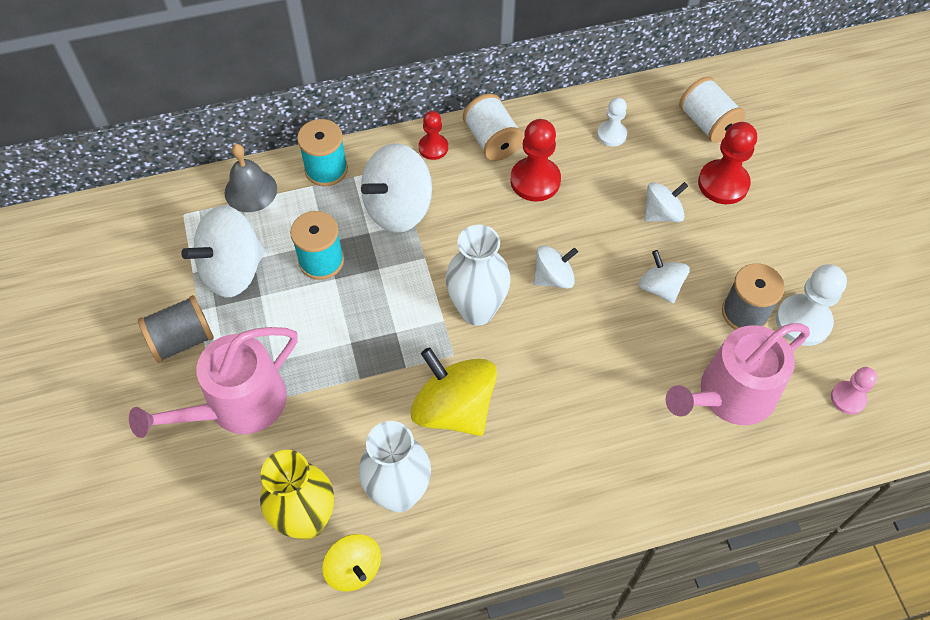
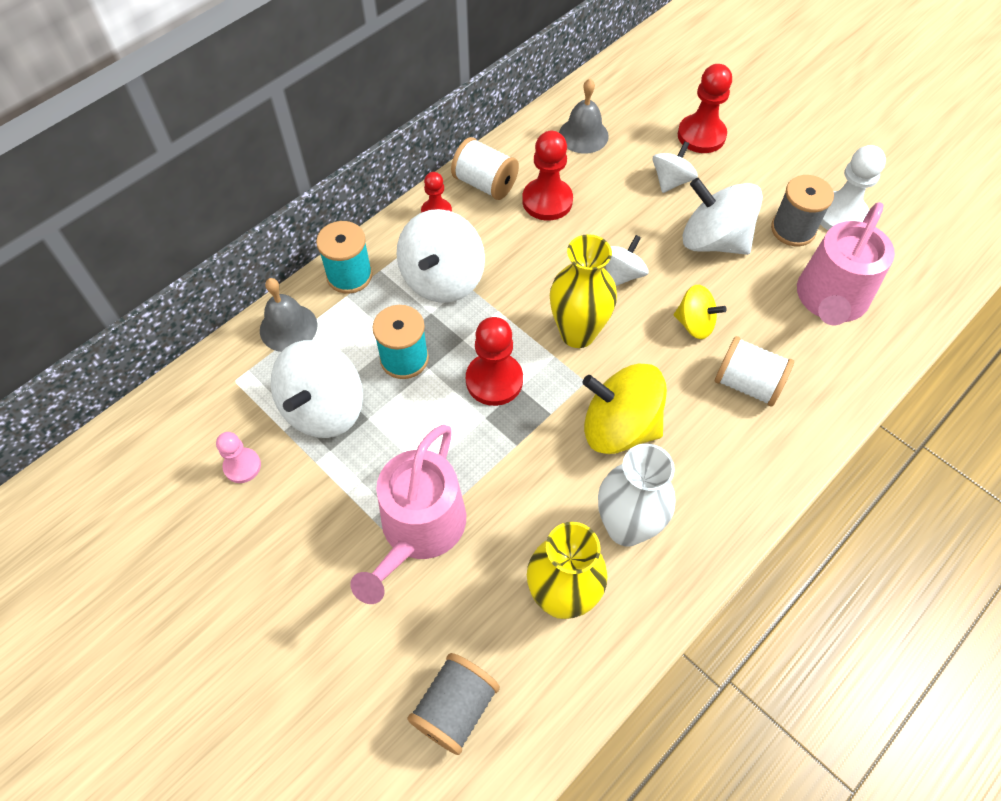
camera: 30 degrees left, 0 degrees up
(182, 340) = (319, 498): grey spool -> grey spool (455, 708)
(354, 569) = (635, 616): yellow spinning top -> yellow spinning top (694, 324)
(379, 315) = (494, 380): none -> red pawn
(477, 310) = (577, 333): white vase -> yellow vase
(611, 134) = (583, 135): white pawn -> grey bell
(660, 287) = (713, 240): white spinning top -> white spinning top, size x1.73
(707, 123) = (654, 93): white spool -> white spool (747, 384)
(848, 398) = (916, 258): pink pawn -> pink pawn (242, 466)

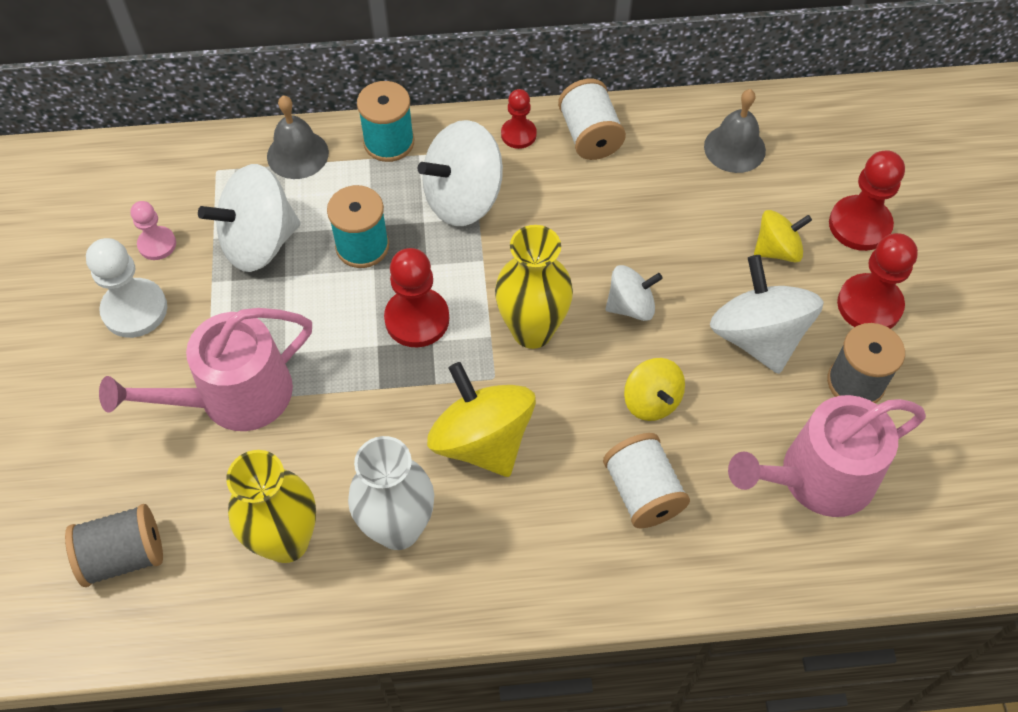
camera: 40 degrees right, 0 degrees up
(547, 201) = (631, 189): red pawn -> red pawn (869, 305)
(671, 181) = (777, 250): white spinning top -> yellow spinning top
(840, 215) = (926, 404): white pawn -> white pawn (135, 310)

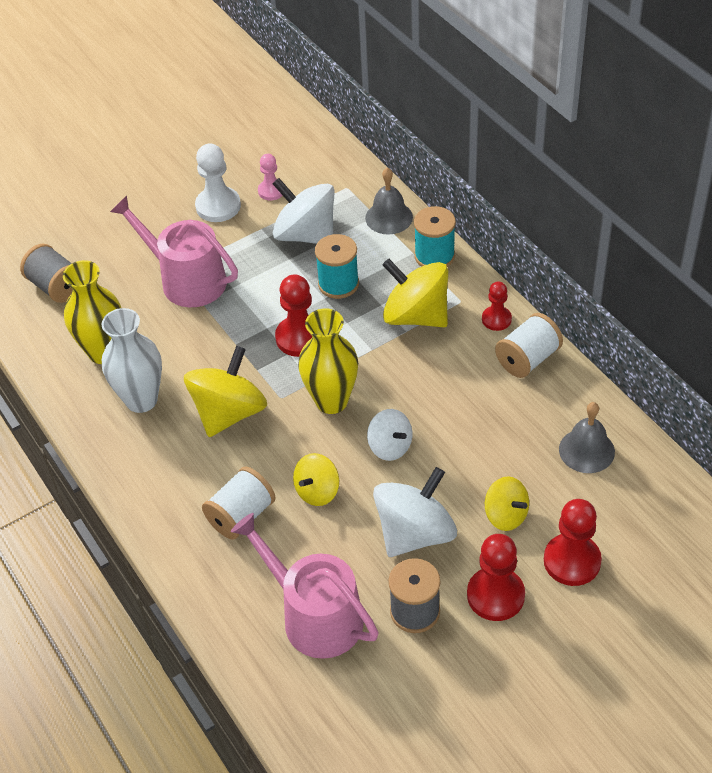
camera: 65 degrees right, 10 degrees down
(463, 199) = (416, 316): white spinning top -> yellow spinning top

